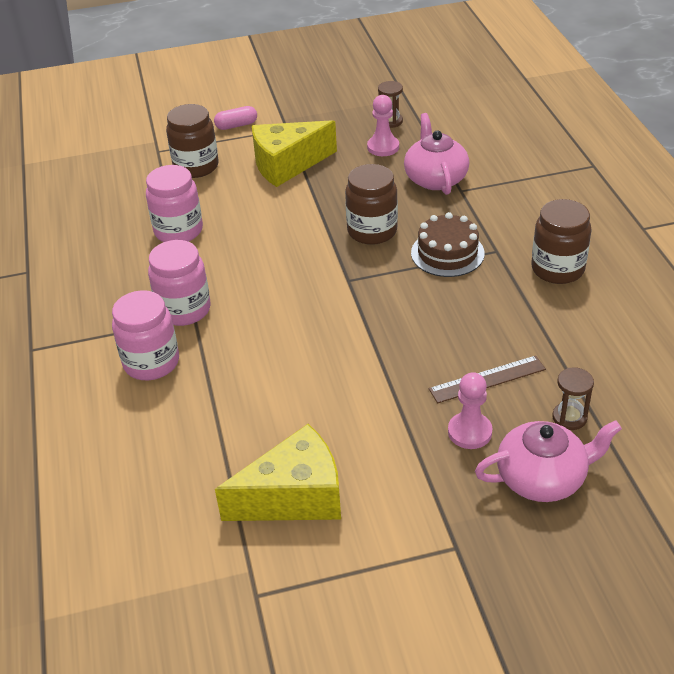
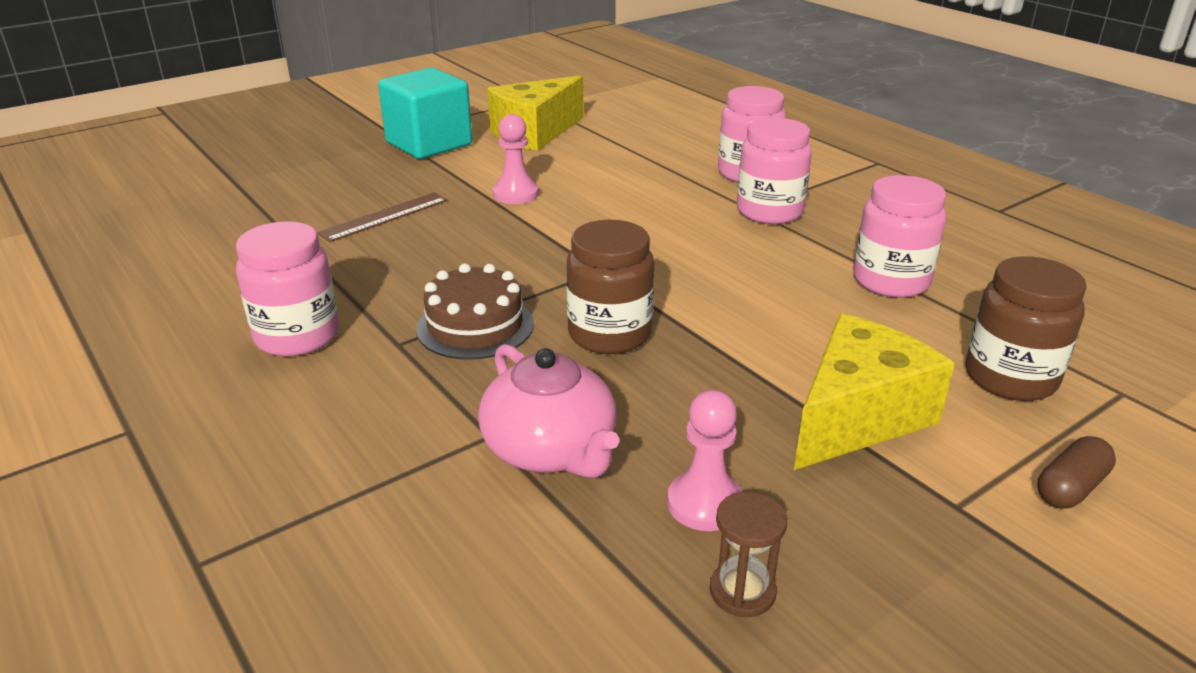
camera: 155 degrees right, 10 degrees down
(236, 125) = (1070, 488): pink capsule -> brown capsule
(418, 504) = (429, 144): none -> turquoise cube
(469, 432) = (395, 182): pink pawn -> pink pawn (515, 194)
(542, 478) = (320, 170): pink teapot -> none
(557, 269) = (297, 336): brown jar -> pink jar
(569, 417) = (291, 206): brown hourglass -> none

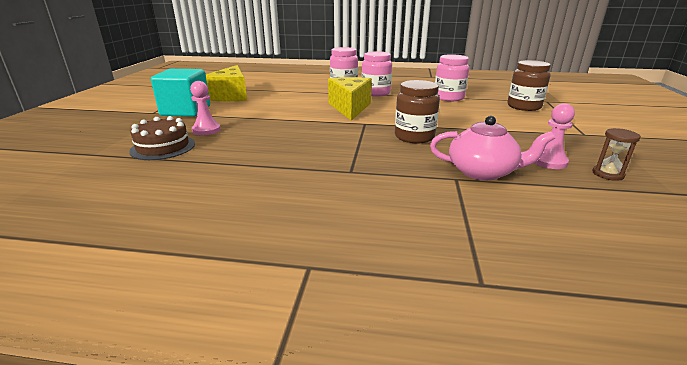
camera: 45 degrees left, 5 degrees down
(297, 336) = (299, 189): pink jar -> none
(384, 217) = (229, 138): brown ruler -> none
(475, 326) = (365, 154): brown cake -> brown cake (163, 147)
(515, 194) = (273, 114): pink pawn -> pink pawn (206, 130)
(857, 417) = (521, 127): yellow cheese -> yellow cheese (350, 108)
(1070, 488) = (587, 121): brown capsule -> none

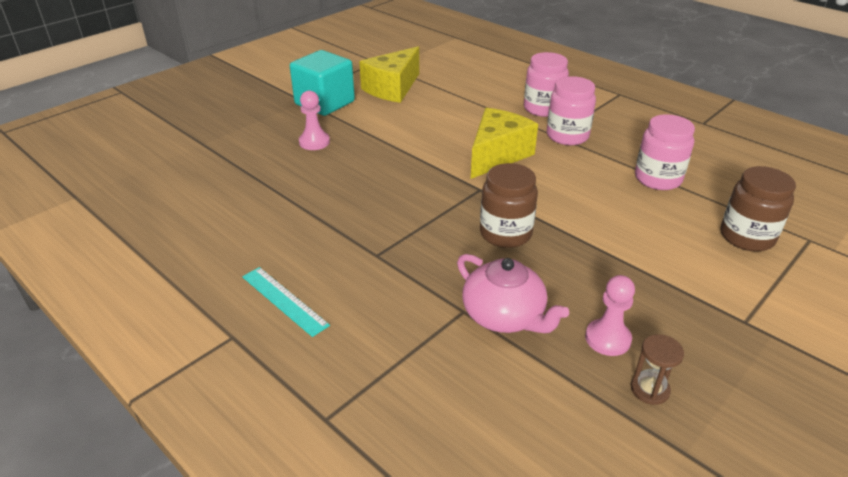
camera: 35 degrees right, 10 degrees up
(163, 147) = (258, 154): brown cake -> none
(319, 222) = (284, 300): none -> turquoise ruler

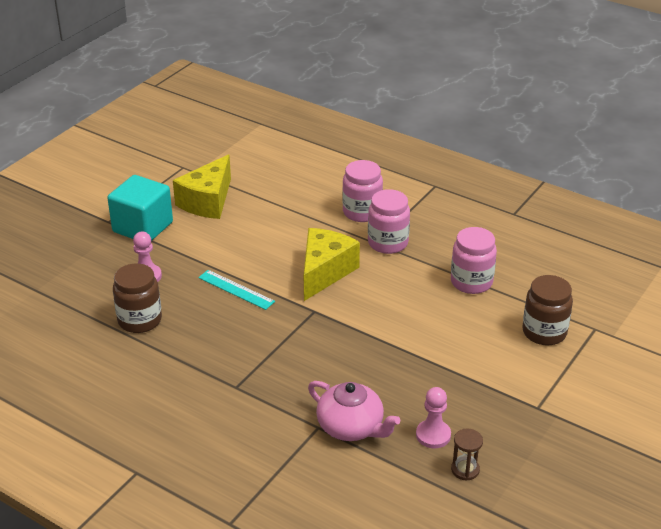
camera: 10 degrees left, 0 degrees up
(284, 300) = (169, 437): turquoise ruler -> turquoise ruler (236, 289)
(505, 233) = (343, 353): brown jar -> brown jar (140, 320)

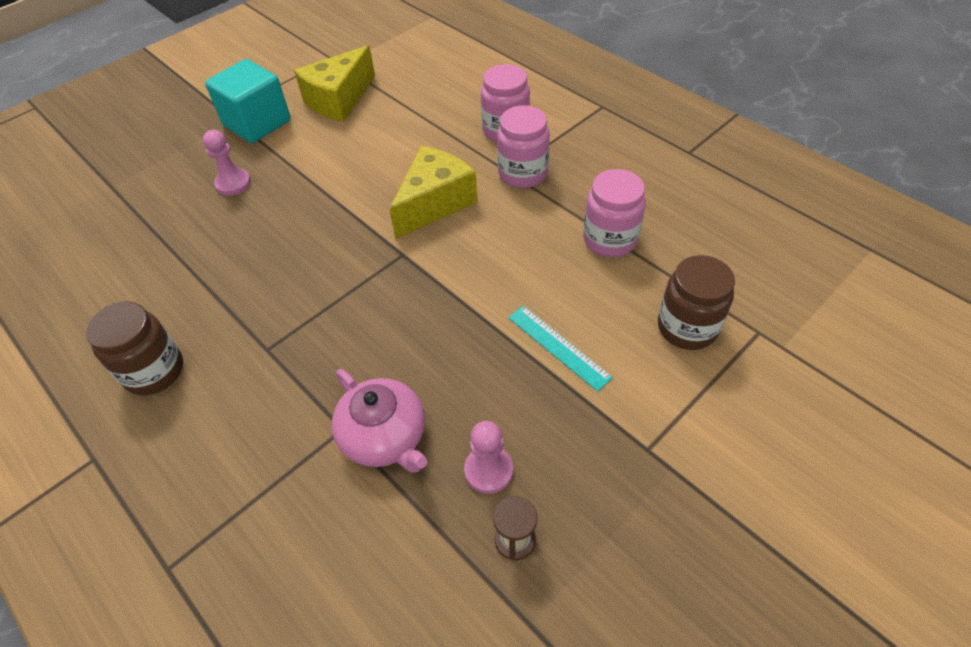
camera: 15 degrees right, 15 degrees up
(140, 320) = (199, 239): brown jar -> brown jar (154, 371)
(236, 289) = (323, 213): turquoise ruler -> turquoise ruler (558, 347)

